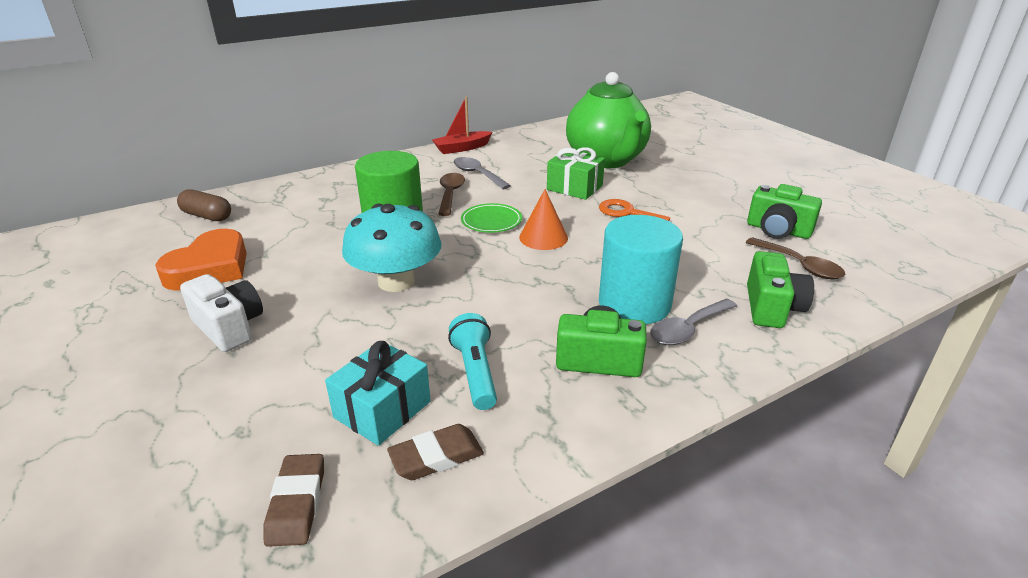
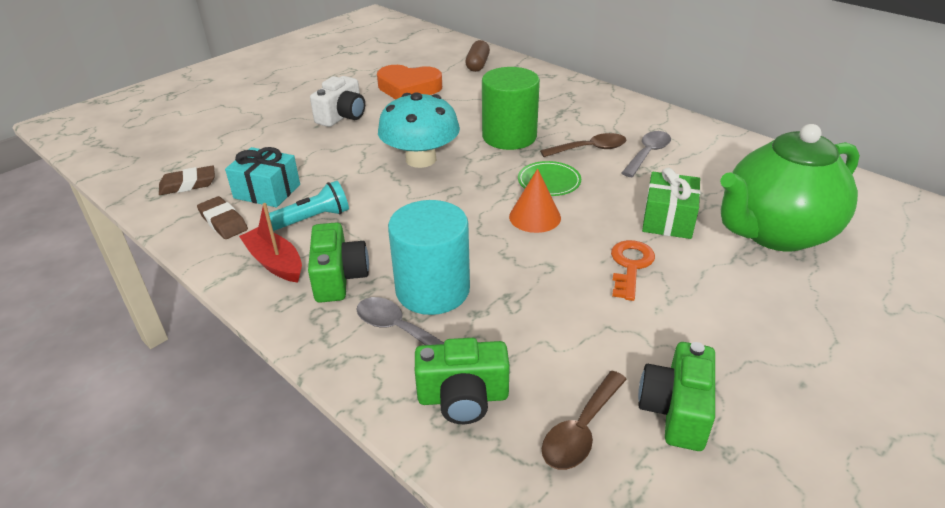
camera: 75 degrees right, 5 degrees up
(462, 148) = (705, 132): red boat -> red boat (275, 262)

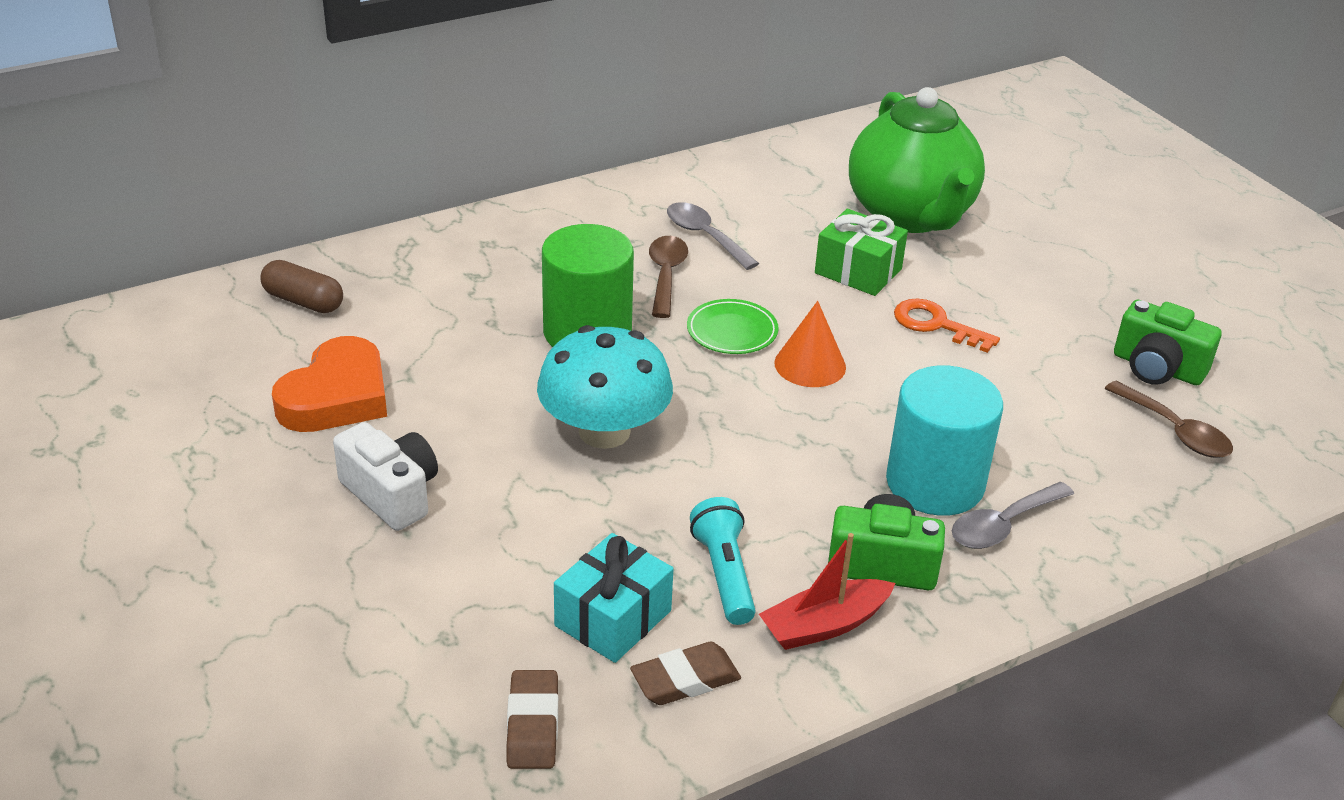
camera: 75 degrees left, 0 degrees up
(463, 397) = (1121, 498): green camera -> none

